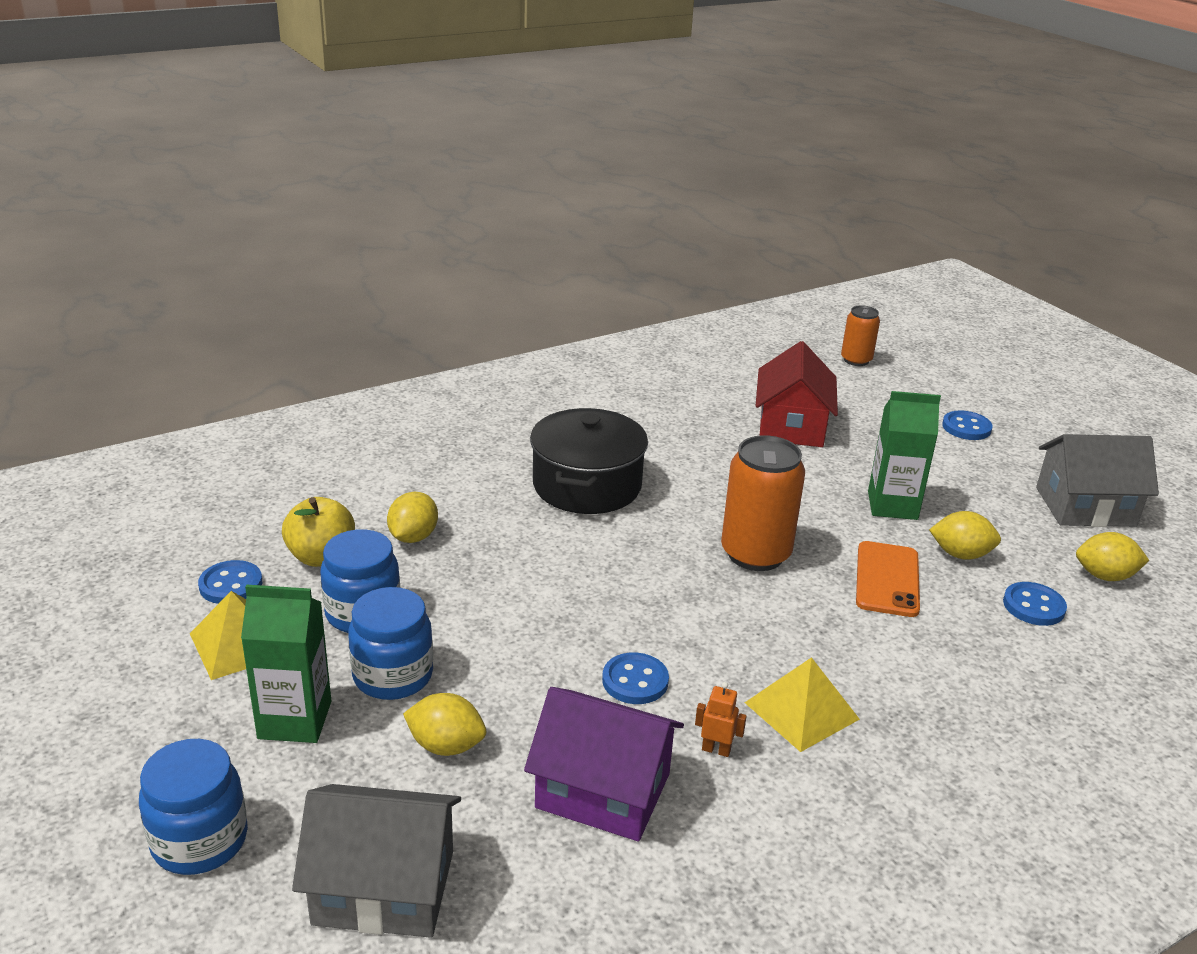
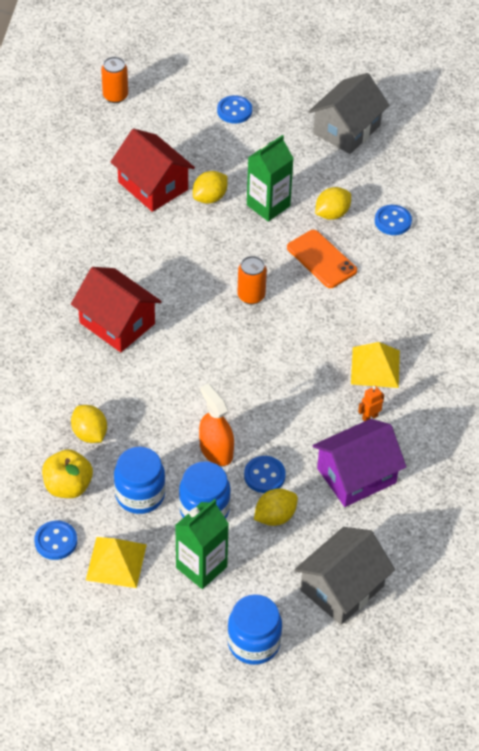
camera: 50 degrees left, 20 degrees up
(496, 640) = (216, 451): none -> orange spray bottle
(587, 485) = (117, 323): black pot -> red house
(635, 681) = (298, 415): blue button -> blue button (264, 475)
(755, 554) = (251, 296): orange can -> orange can, size x0.59
(1104, 576) = (399, 174): yellow lemon -> yellow lemon (210, 197)

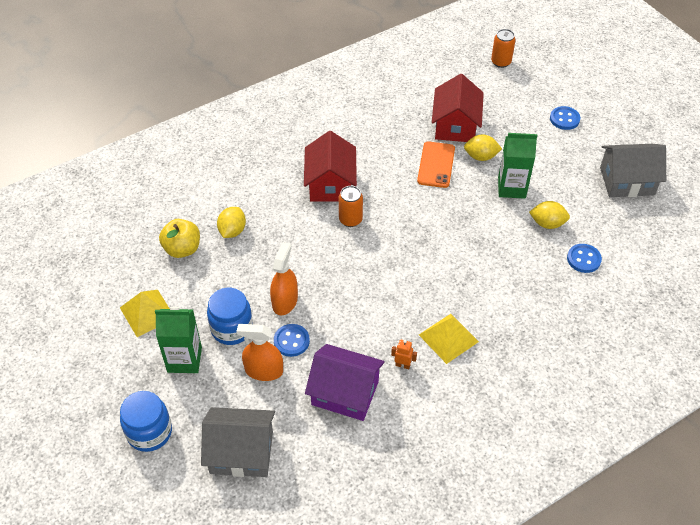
camera: 50 degrees right, 0 degrees up
(56, 541) = (135, 272): blue button -> none
(140, 495) = (211, 288): blue jar -> none
(251, 296) = (428, 231): orange can -> orange can (350, 220)
(275, 517) = (264, 371): yellow lemon -> orange spray bottle
(321, 259) = (503, 245): orange phone -> orange phone (436, 165)

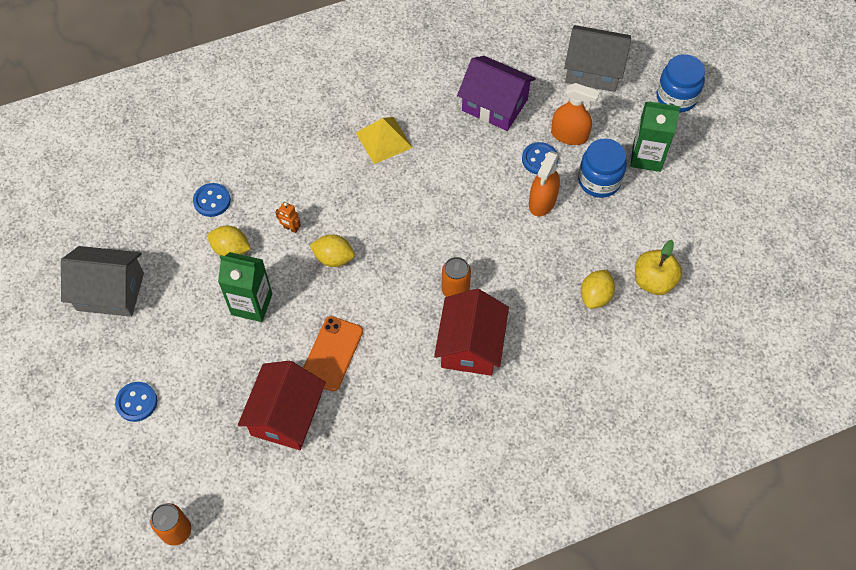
camera: 170 degrees left, 10 degrees up
(147, 313) = (687, 210): yellow pyramid -> none
(402, 365) = (435, 121): orange robot -> orange robot (291, 228)
(481, 156) = (271, 357): yellow lemon -> yellow lemon (334, 258)

